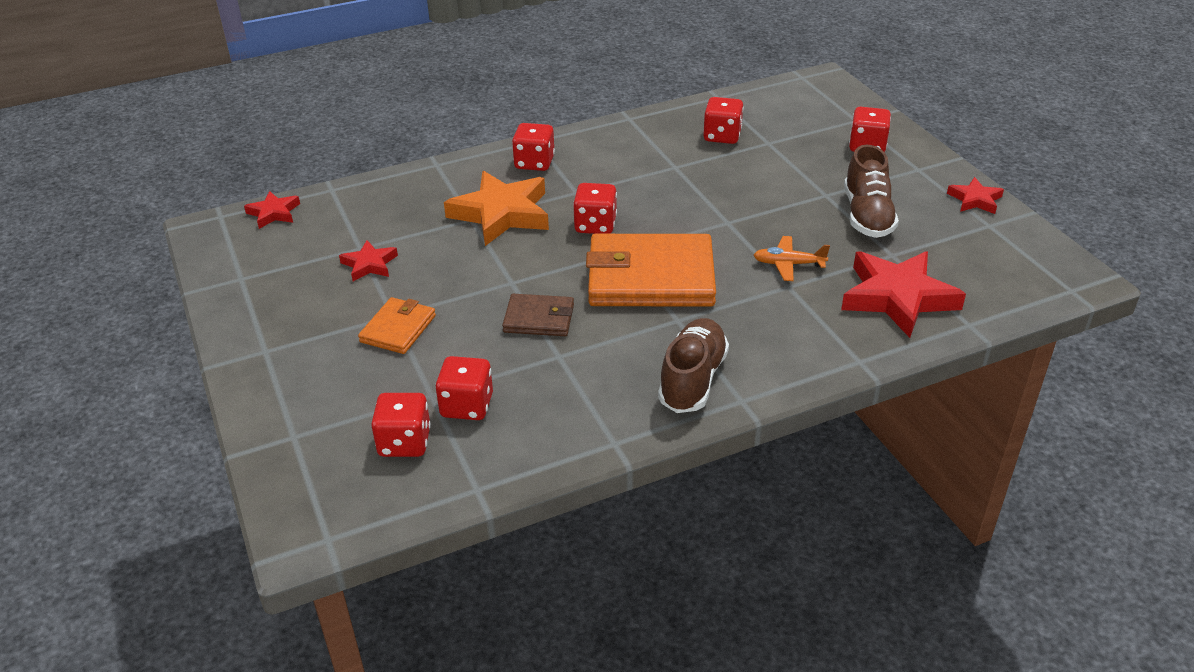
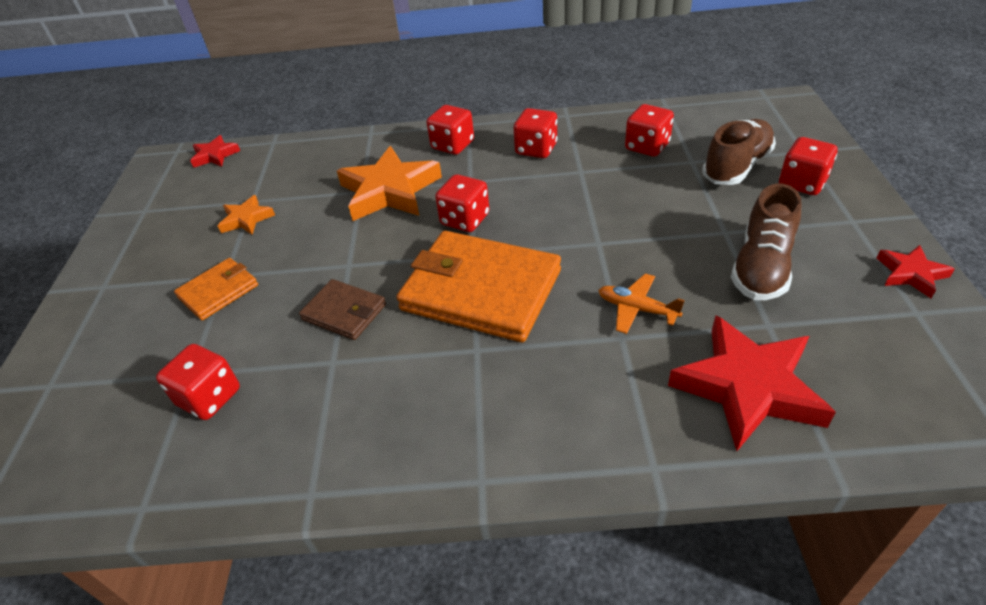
camera: 25 degrees right, 5 degrees up
(369, 264) = (246, 219): red star -> orange star
(404, 442) = (126, 424): red dice -> red dice (536, 149)
(692, 380) = (444, 434): brown shoe -> brown shoe (736, 167)

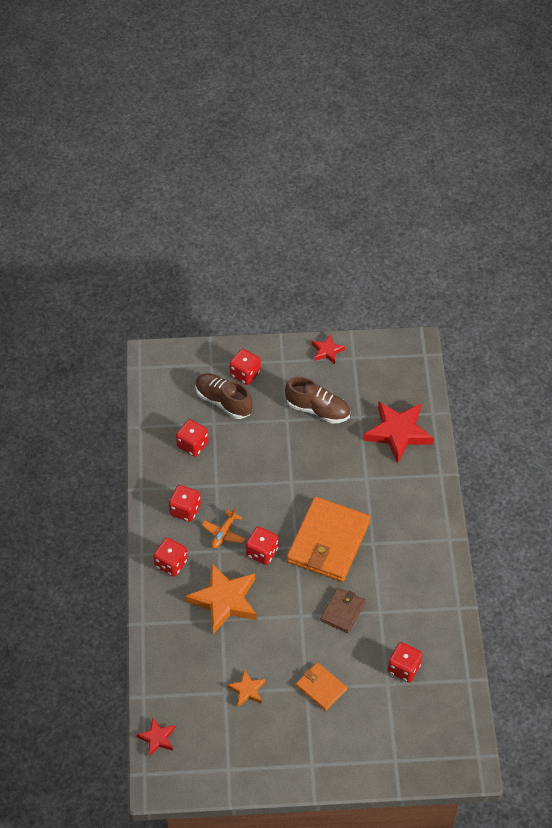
camera: 95 degrees left, 10 degrees up
(637, 309) = (346, 469): orange plane -> orange plane (223, 533)

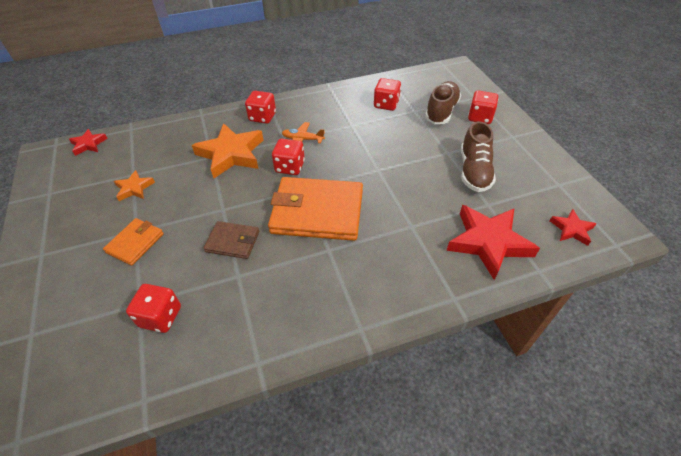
camera: 75 degrees right, 5 degrees down
(185, 510) = (318, 114): red dice -> none
(327, 351) = (550, 163): red star -> red star (571, 229)

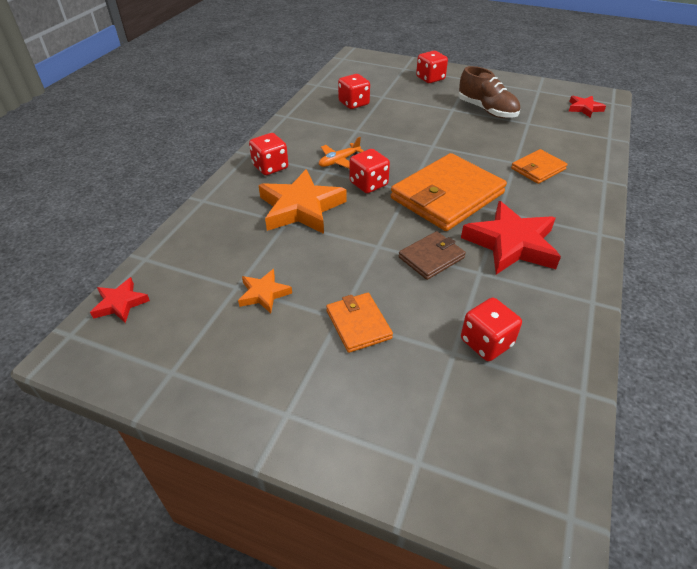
camera: 50 degrees left, 5 degrees down
(418, 245) = (538, 169): none -> orange wallet
(441, 111) = (400, 88): brown shoe -> none
(488, 242) = (565, 141): red star -> red star (511, 244)

